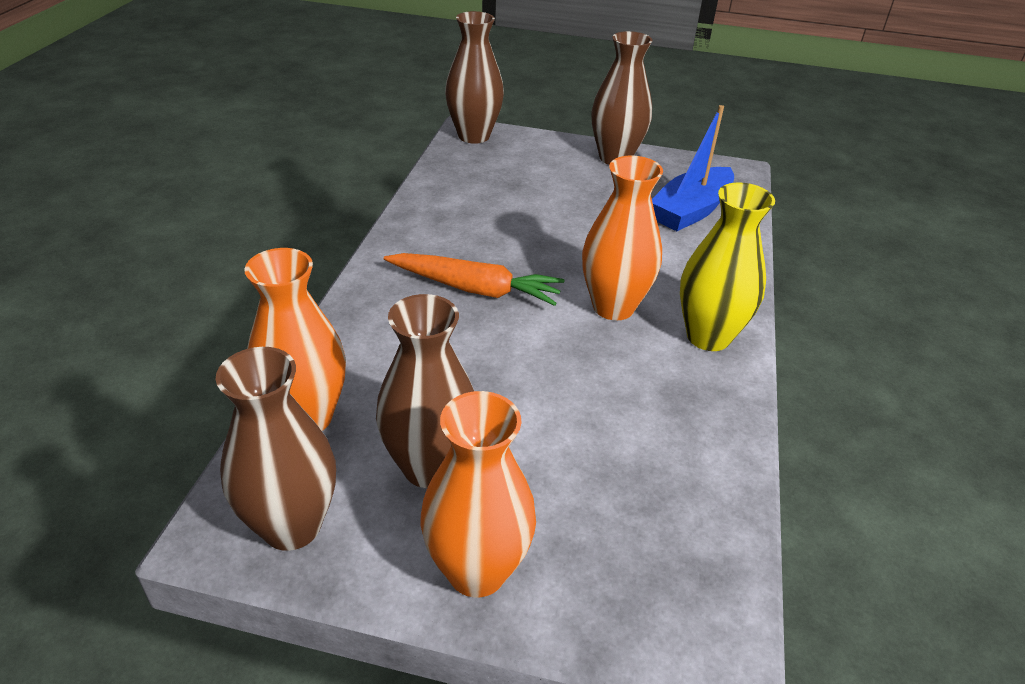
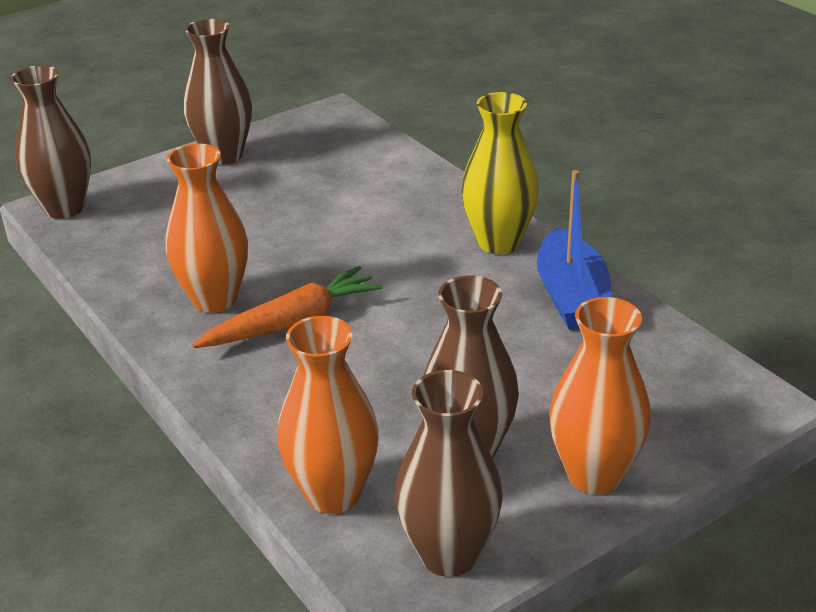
camera: 45 degrees left, 5 degrees down
(613, 307) = (410, 266): orange vase -> orange vase (215, 299)
(691, 211) = (349, 163): blue boat -> blue boat (571, 297)

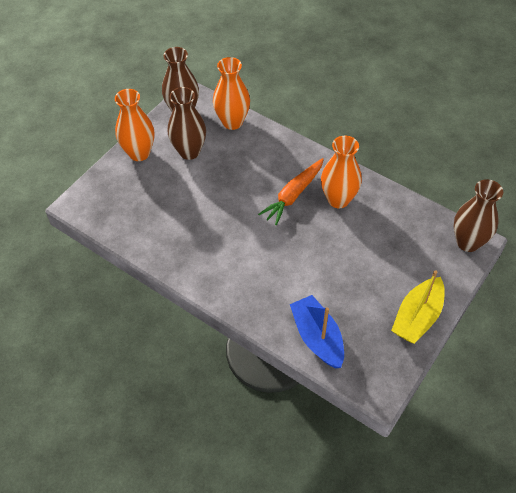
camera: 160 degrees right, 20 degrees up
(224, 155) = (417, 317): brown vase -> yellow boat
(498, 242) = (216, 278): yellow vase -> none
(571, 297) = (168, 246): blue boat -> blue boat (317, 337)

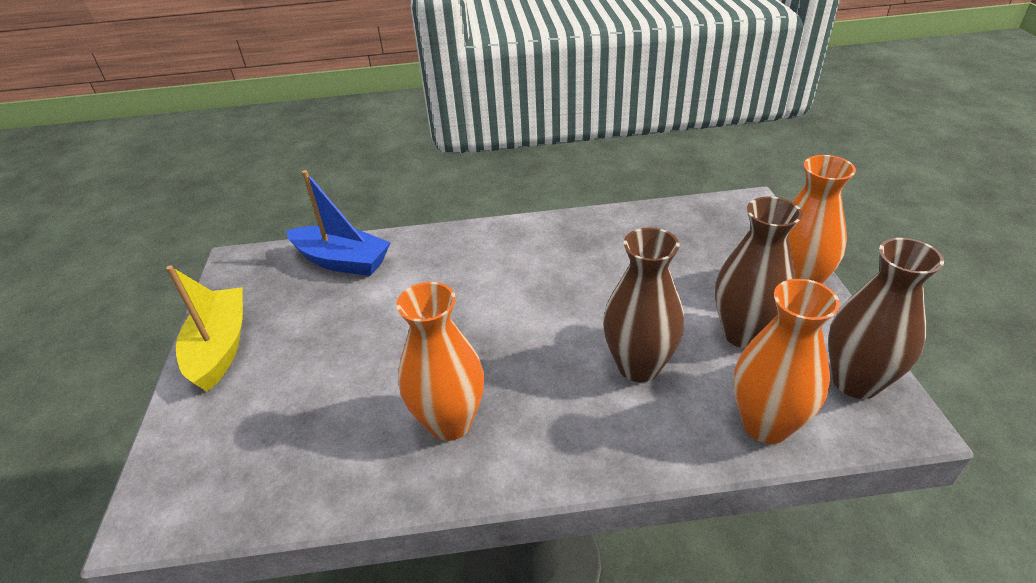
camera: 140 degrees right, 15 degrees down
(293, 195) = (525, 380): orange carrot -> none
(468, 242) = (167, 505): brown vase -> brown vase (638, 366)

